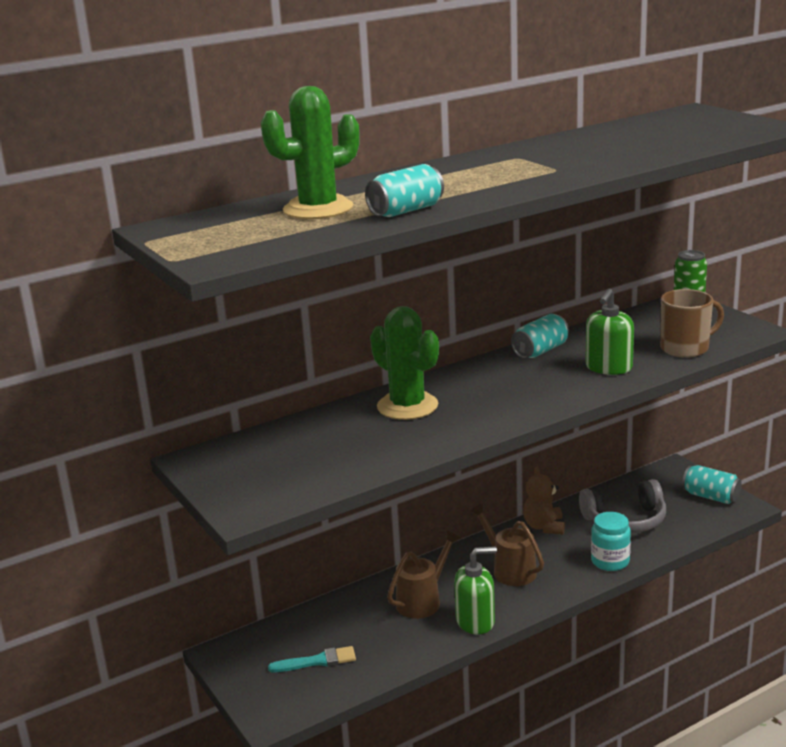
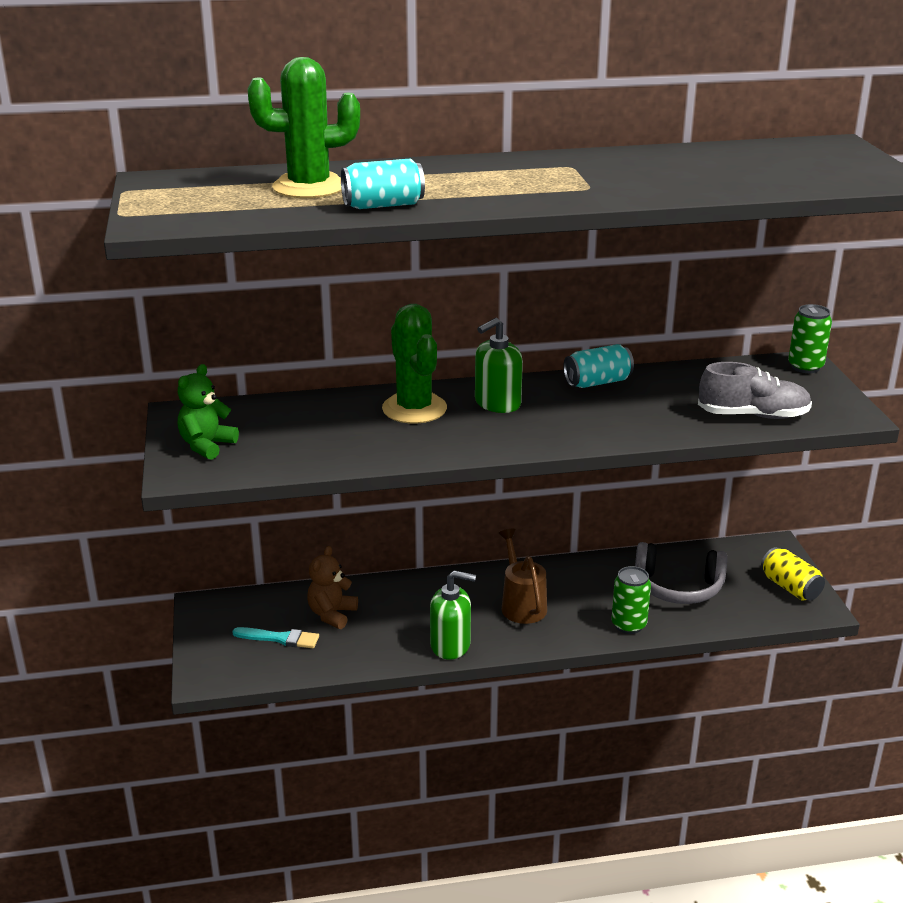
camera: 20 degrees right, 5 degrees up
(246, 481) = (206, 445): none -> green teddy bear
(423, 601) = (416, 610): brown watering can -> none
(544, 527) = (588, 570): brown teddy bear -> brown teddy bear (332, 614)
(608, 368) = (649, 417): green soap dispenser -> green soap dispenser (497, 403)
(610, 561) = (628, 625): turquoise jar -> green can
(686, 348) = (753, 415): brown mug -> grey shoe
(711, 497) = (790, 587): turquoise can -> yellow can

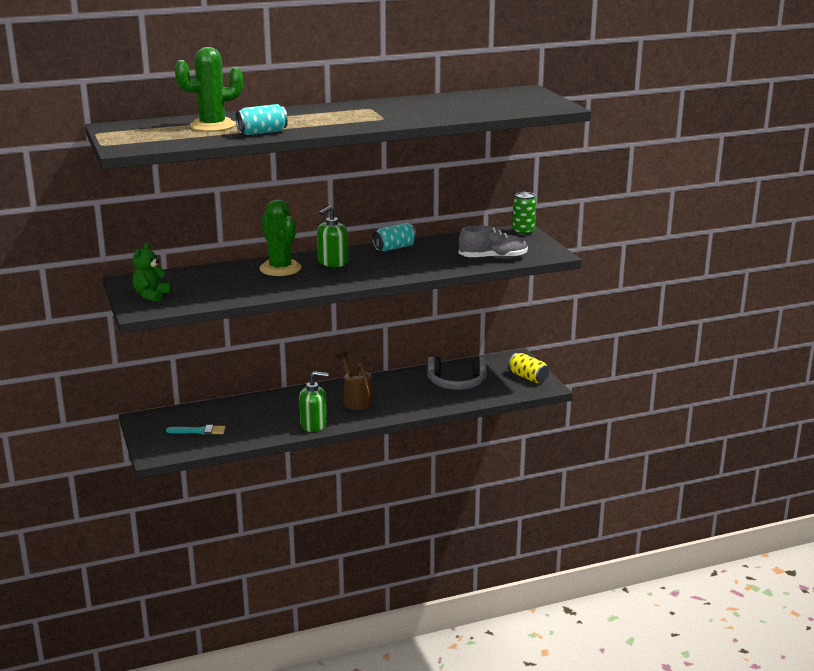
camera: 10 degrees left, 5 degrees down
(332, 614) = (231, 416): brown teddy bear -> none
(628, 625) = (427, 405): green can -> none

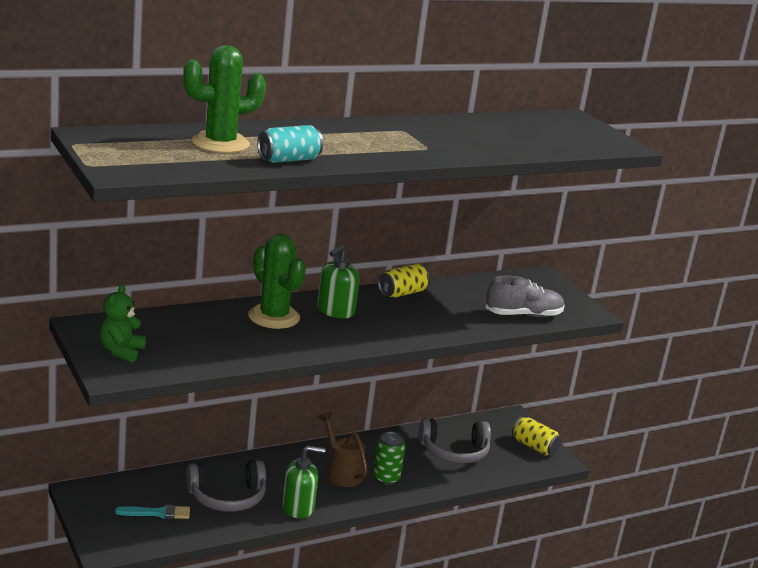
camera: 10 degrees left, 0 degrees up
(257, 419) = (227, 497): none -> grey headphones
(394, 248) = (402, 293): turquoise can -> yellow can
(523, 232) = (544, 278): green can -> green can (386, 478)

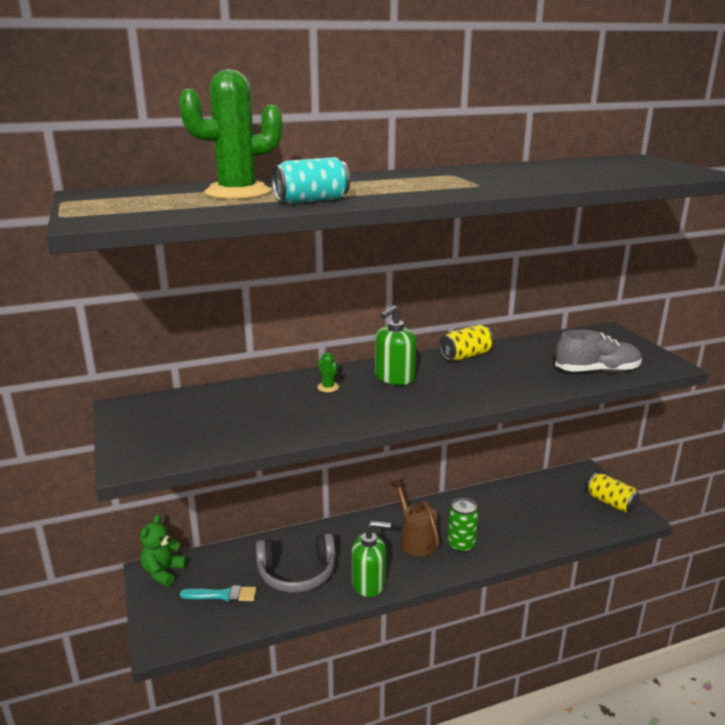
camera: 10 degrees right, 0 degrees up
(121, 351) = (152, 434): green teddy bear -> green teddy bear (163, 572)
(274, 317) = (328, 387): green cactus -> green cactus, size x0.40
(454, 451) = (529, 511): grey headphones -> none

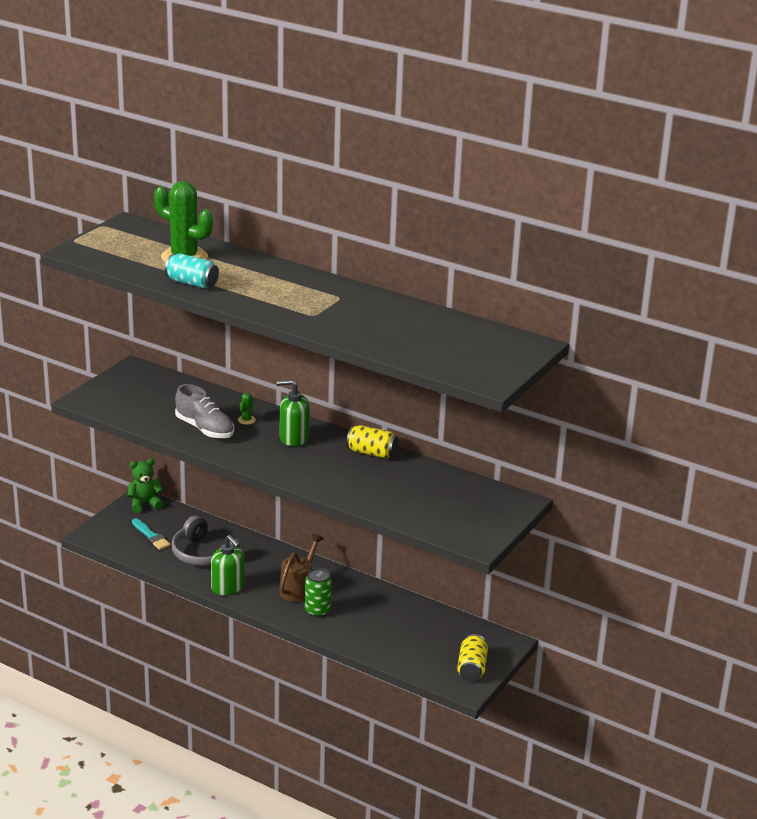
camera: 50 degrees right, 5 degrees up
(596, 371) = (418, 514): grey shoe -> grey shoe (205, 429)

